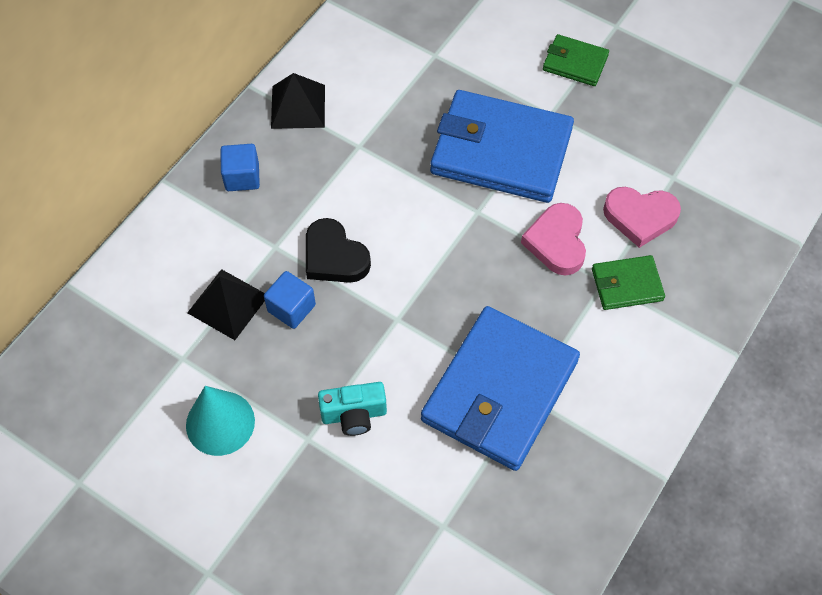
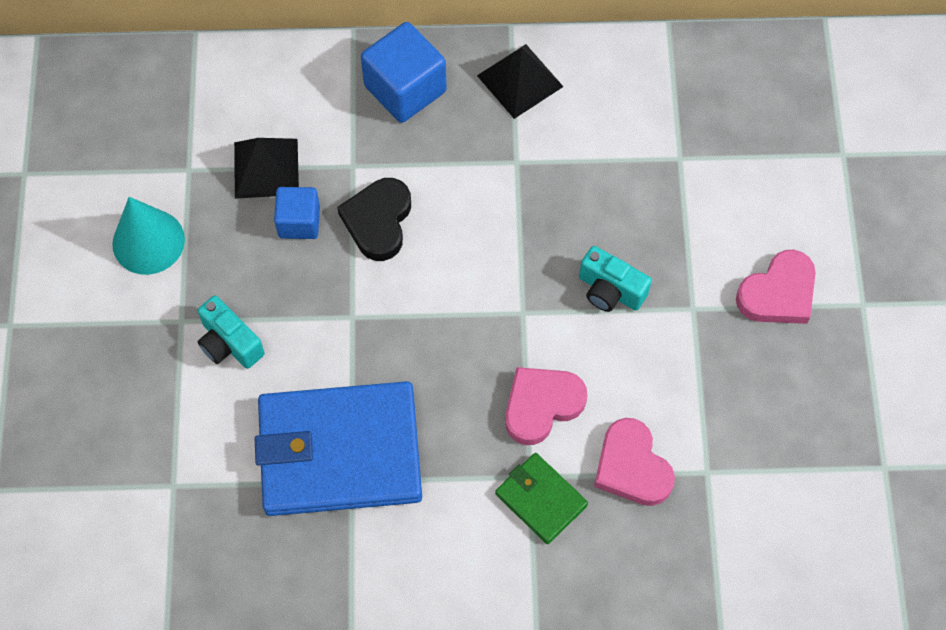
camera: 55 degrees right, 5 degrees up
(242, 177) = (405, 89): blue cube -> blue cube, size x1.61
(501, 151) = (610, 290): blue wallet -> turquoise camera
(575, 63) = (778, 293): green wallet -> pink heart

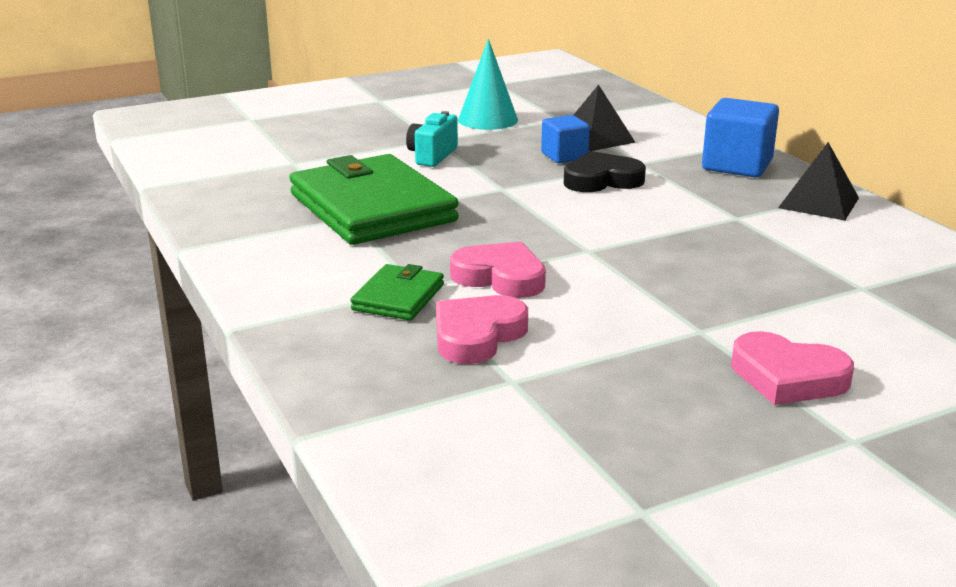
camera: 65 degrees right, 40 degrees down
(340, 452) = (372, 208): blue wallet -> green wallet
(610, 290) = (664, 284): turquoise camera -> none

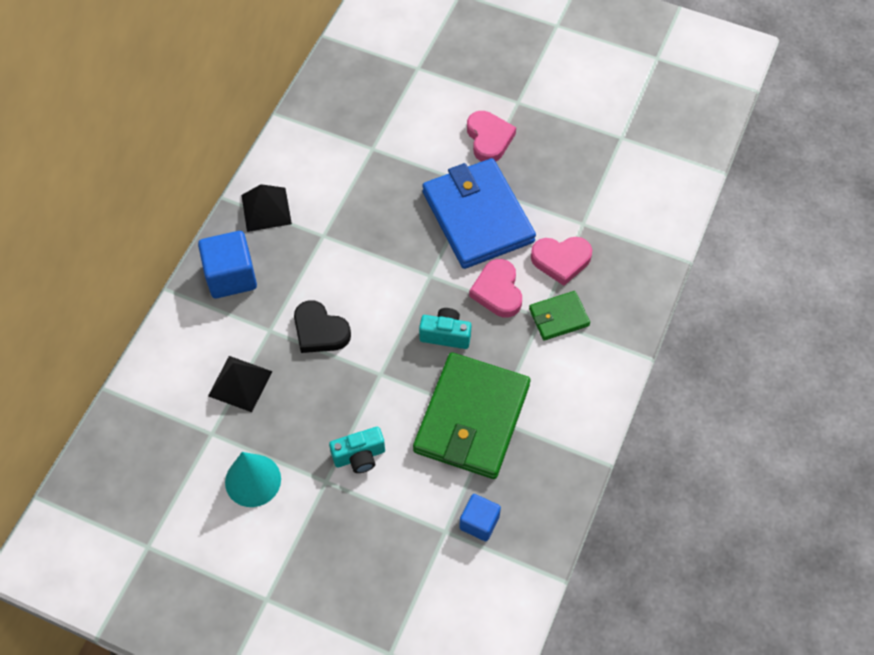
camera: 130 degrees left, 35 degrees up
(492, 230) = (445, 335): none -> turquoise camera
(564, 156) = (293, 378): blue cube -> blue cube (479, 522)
(639, 310) = (477, 217): none -> blue wallet

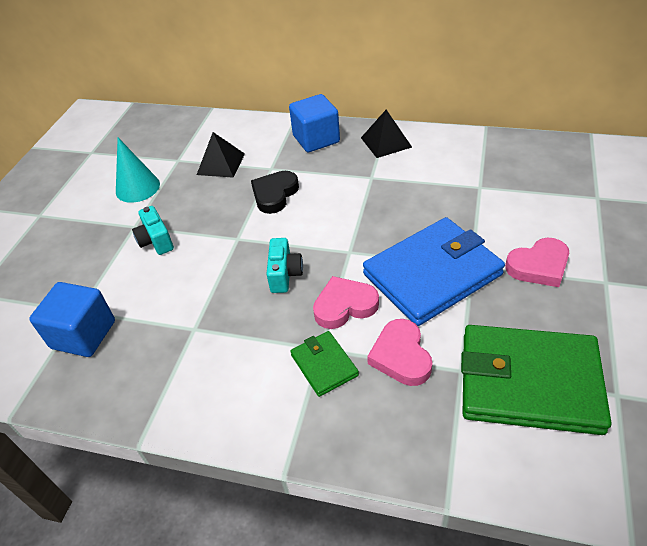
camera: 85 degrees right, 15 degrees down
(472, 418) = (194, 310): green wallet -> green wallet (529, 382)
(479, 522) = (83, 334): blue cube -> blue cube, size x1.61

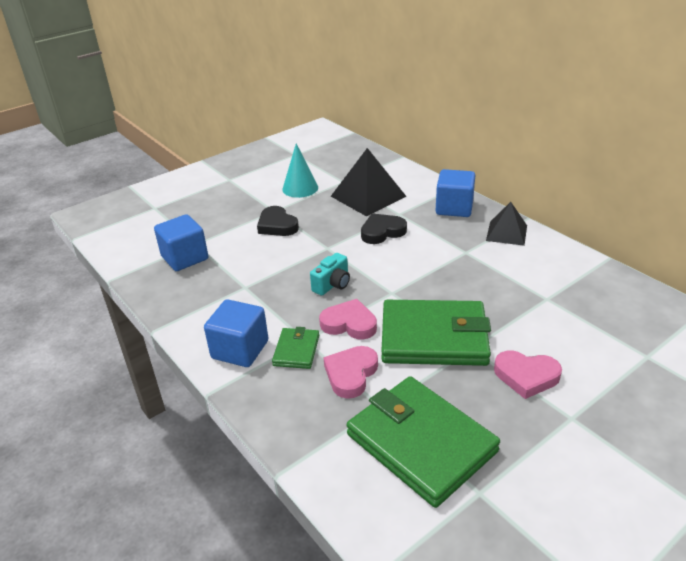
camera: 35 degrees right, 10 degrees down
(156, 241) = (277, 225): turquoise camera -> black heart
(221, 164) = (368, 196): black pyramid -> black pyramid, size x1.61
(265, 401) = (240, 349): none -> blue cube
(432, 274) = (434, 337): blue wallet -> green wallet

